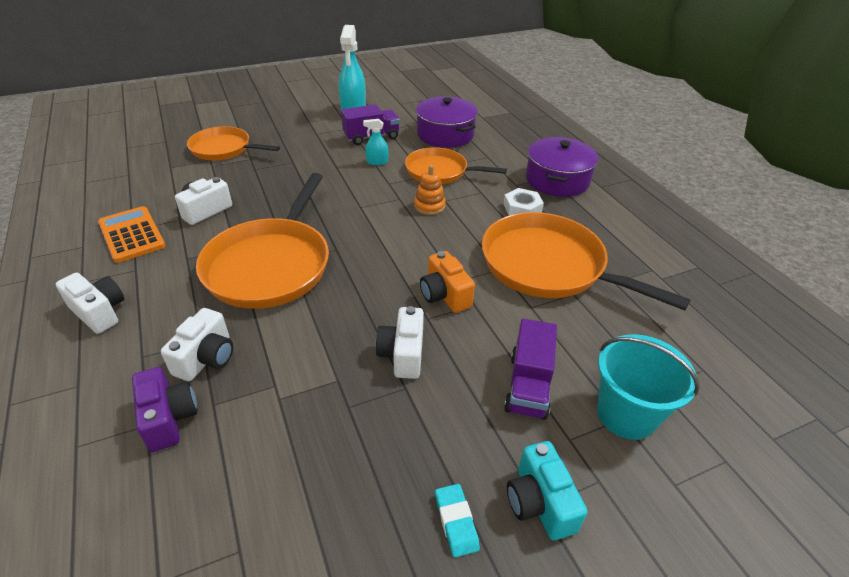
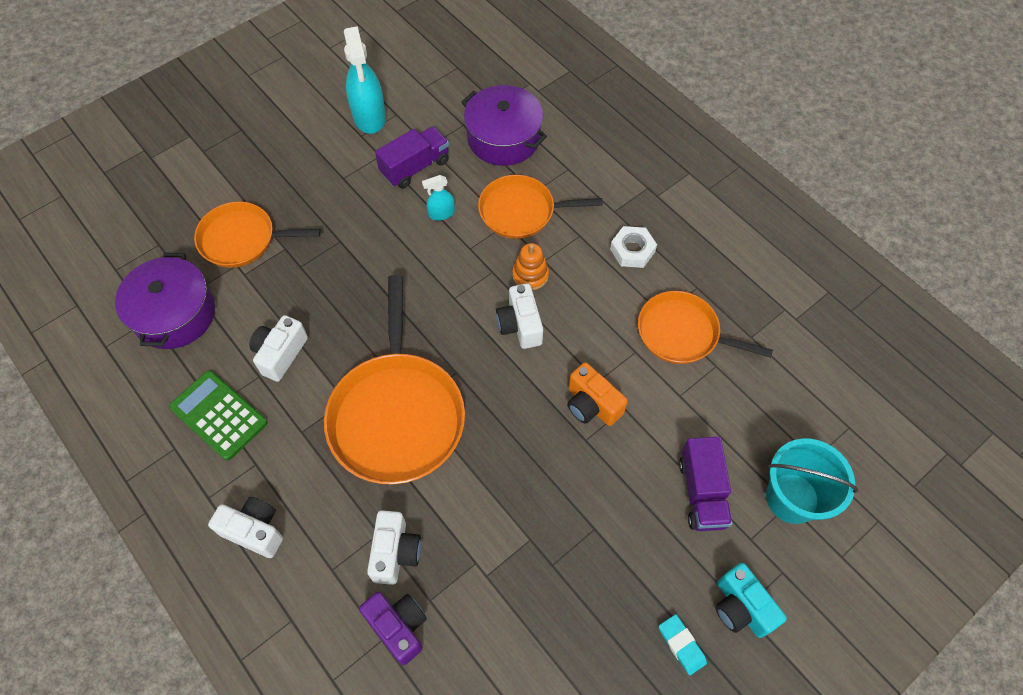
camera: 15 degrees left, 20 degrees up
(132, 235) = (219, 415): orange calculator -> green calculator
(403, 354) = (578, 491): white camera -> white camera (520, 325)
(548, 266) = (682, 333): orange pan -> orange pan, size x0.62
(557, 180) = (658, 191): purple pot -> purple pot (174, 314)

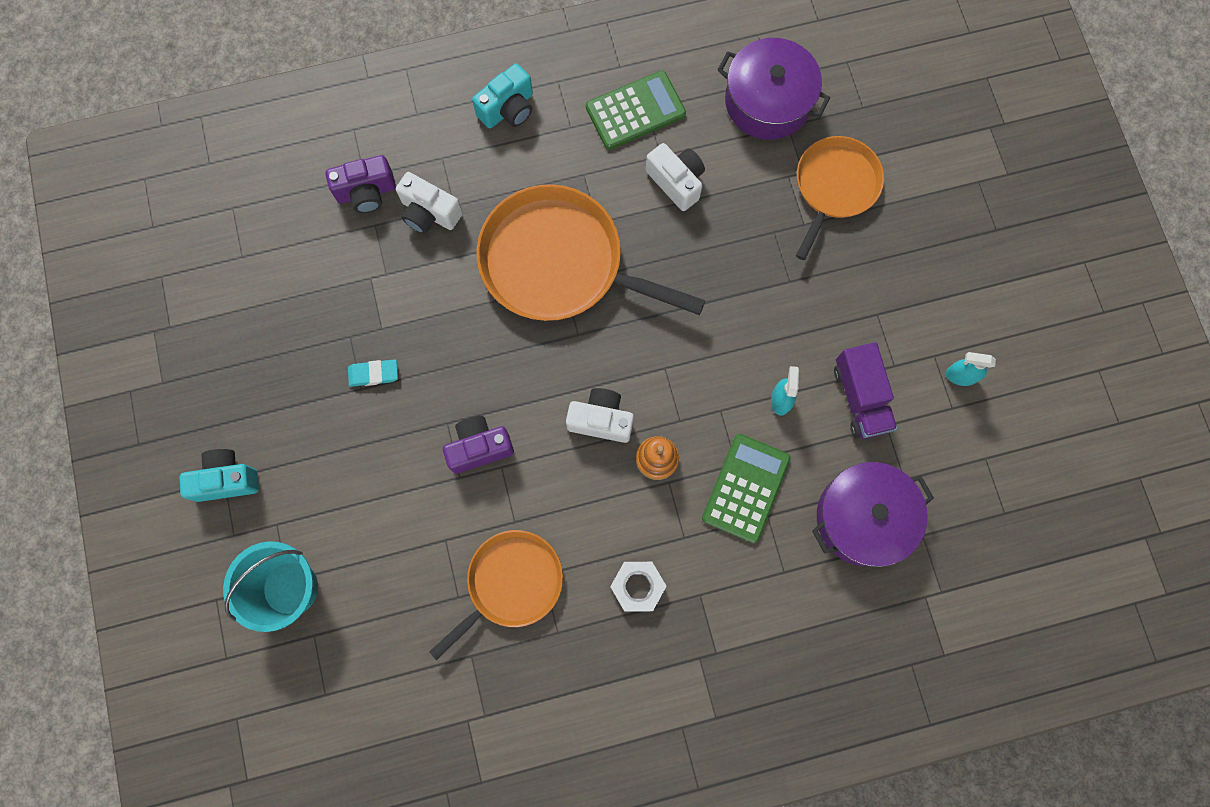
camera: 115 degrees right, 15 degrees up
(254, 531) = (508, 109): white camera -> turquoise camera
(369, 117) = (960, 376): turquoise spray bottle -> turquoise spray bottle, size x0.50
(521, 211) = (746, 488): orange pan -> green calculator
(591, 404) = (479, 447): orange camera -> purple camera
(681, 645) = (227, 411): turquoise eraser -> turquoise eraser (373, 374)
(702, 492) = (341, 504): purple truck -> none

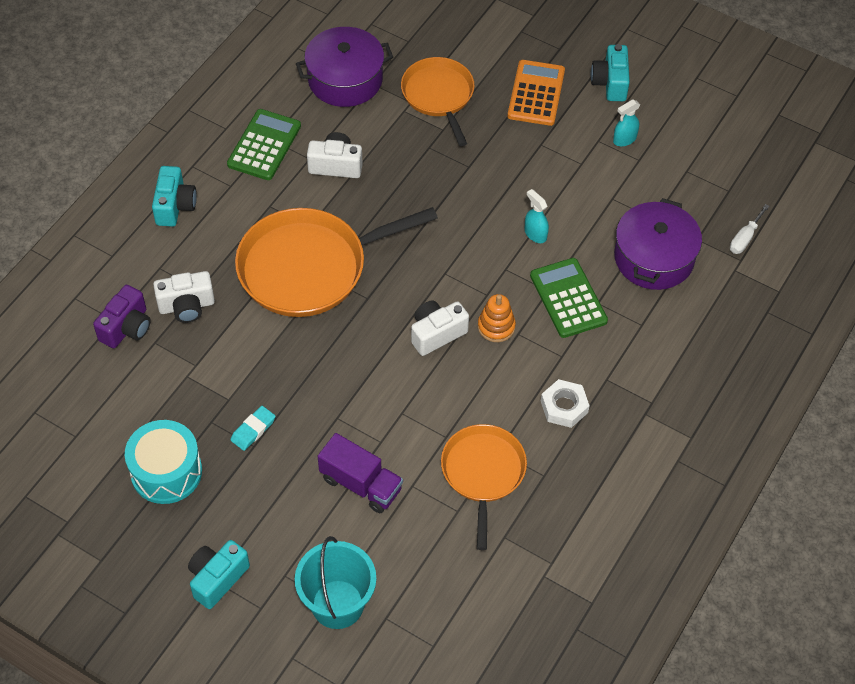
camera: 45 degrees left, 20 degrees down
(276, 351) = (166, 472): none -> turquoise drum
(479, 447) = (374, 414): purple camera -> none
(860, 398) = (580, 196): purple truck -> purple truck (361, 484)
(926, 259) = (536, 93): none -> orange calculator
(968, 574) = (744, 238): none -> white screwdriver
(1008, 306) = (610, 83): none -> turquoise camera

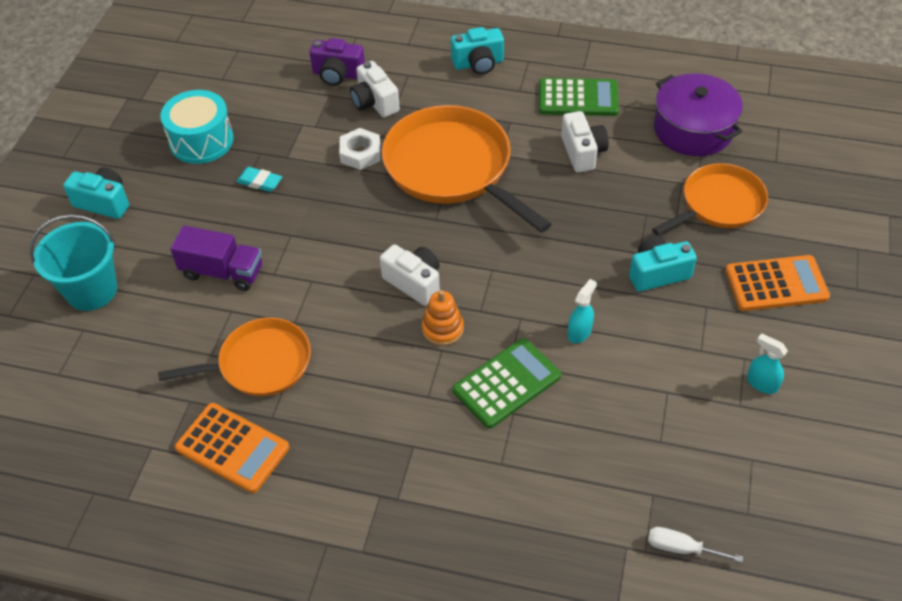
camera: 75 degrees right, 5 degrees down
(361, 484) = (222, 272): purple truck -> purple truck turned 90 degrees counterclockwise
(564, 407) = (363, 414): white nut -> white nut (360, 153)
(566, 511) = (232, 448): none -> orange calculator
(610, 83) = (838, 349): turquoise camera -> turquoise camera (657, 273)
(654, 258) = (602, 454): purple pot -> none

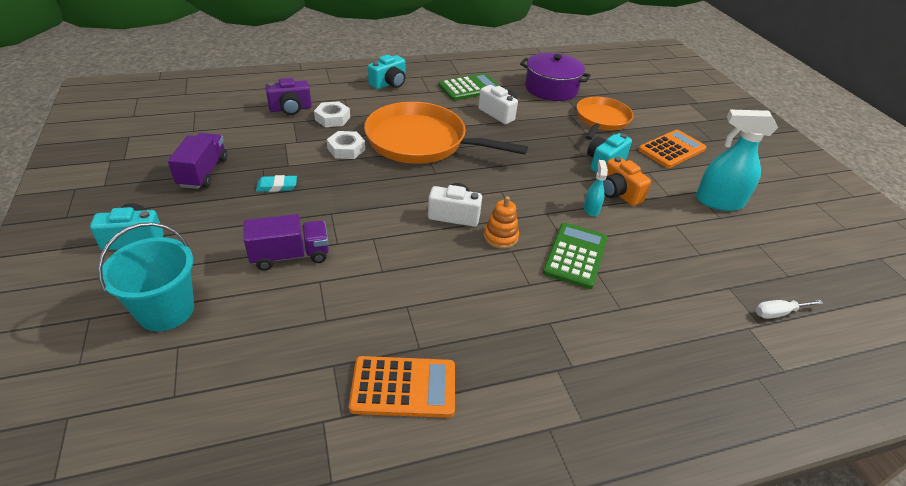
camera: 35 degrees left, 10 degrees down
(201, 141) = (203, 172): turquoise drum -> purple truck
(260, 363) = (377, 311): orange pan -> none
(374, 102) = (332, 118): white camera -> white nut
(635, 323) = (618, 193): none -> orange camera
(761, 383) = (718, 201): turquoise spray bottle -> turquoise spray bottle, size x2.02

